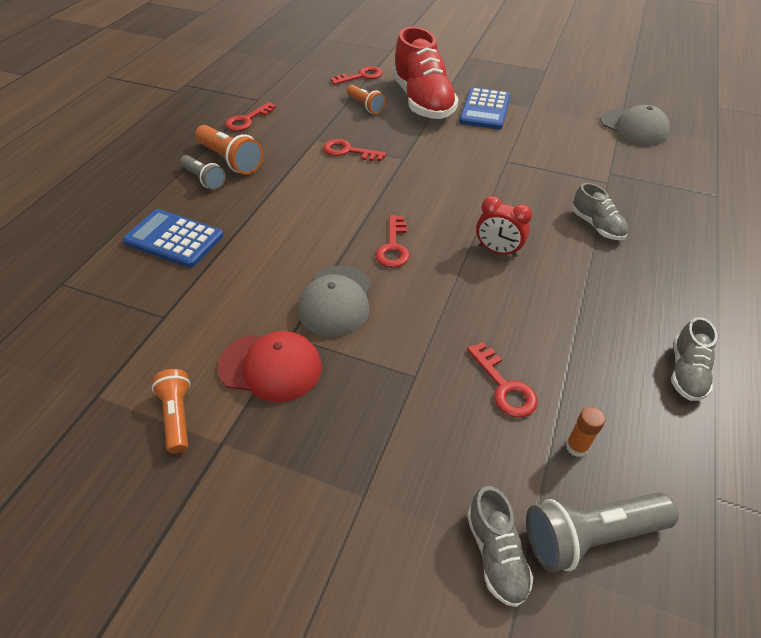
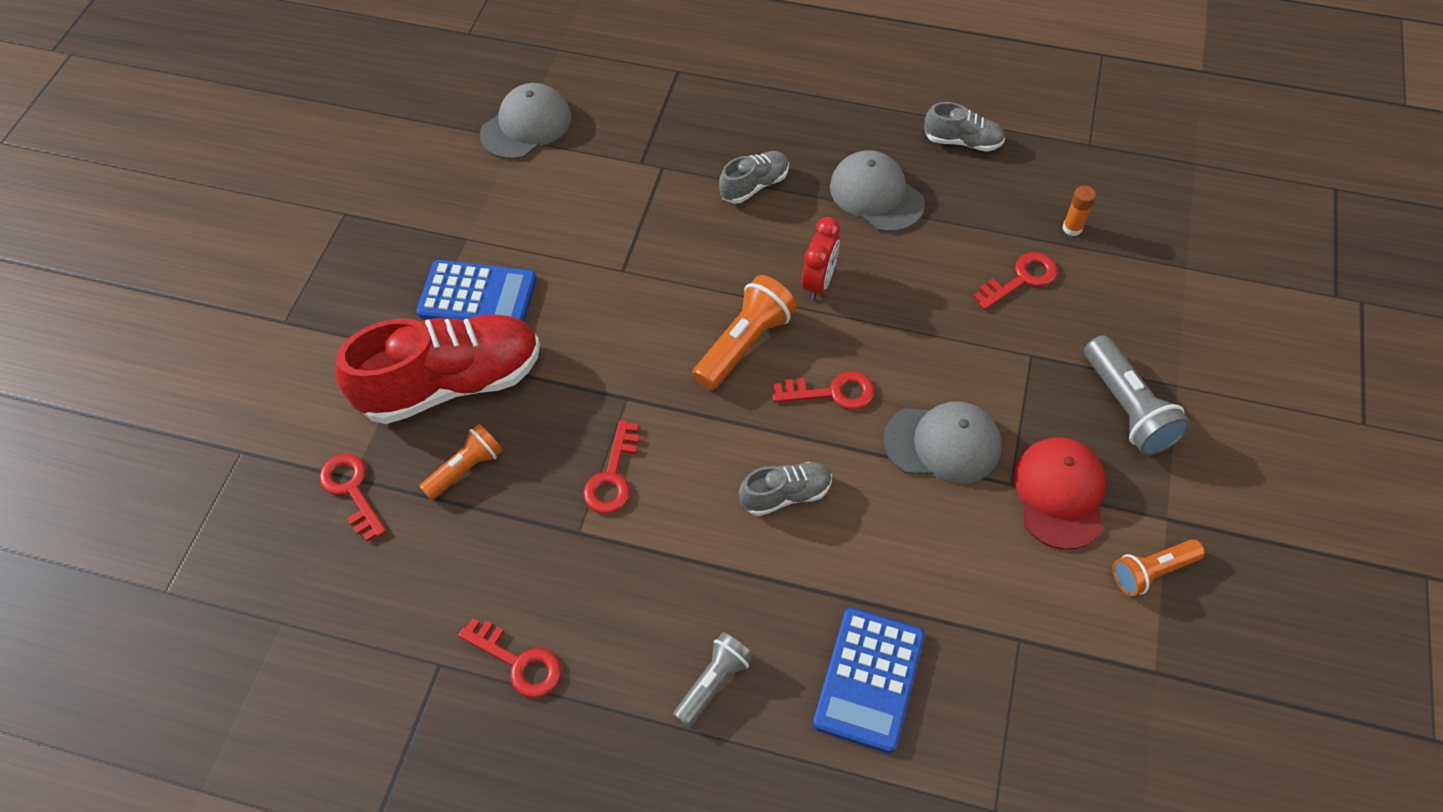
camera: 95 degrees left, 10 degrees up
(230, 160) = (653, 655): orange flashlight -> orange flashlight (744, 344)
(496, 554) = (1190, 287): grey shoe -> grey shoe (786, 495)
(590, 535) = (1151, 226): grey flashlight -> grey flashlight (1127, 408)
(599, 296) = (876, 195): none -> grey cap

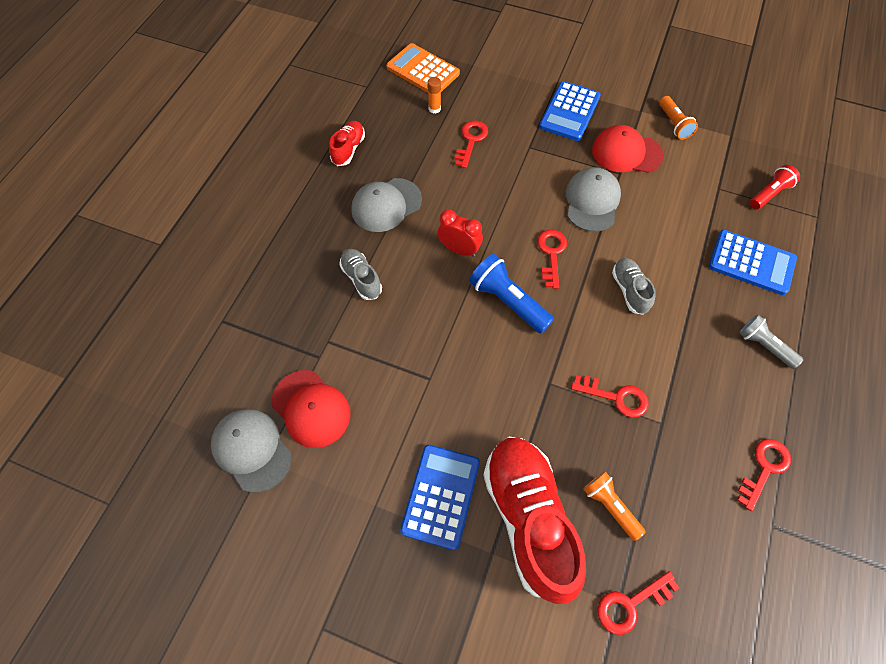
camera: 85 degrees left, 5 degrees up
(576, 166) = (311, 408): none -> red cap
(744, 344) = (508, 301): orange flashlight -> blue flashlight
(962, 141) = (348, 149): grey shoe -> red shoe
(1021, 279) = (471, 140): red key -> red key turned 45 degrees clockwise
(1028, 727) = (769, 194): none -> red flashlight
(1127, 408) = (569, 112): grey flashlight -> blue calculator
(1148, 205) = (423, 70): none -> orange calculator

